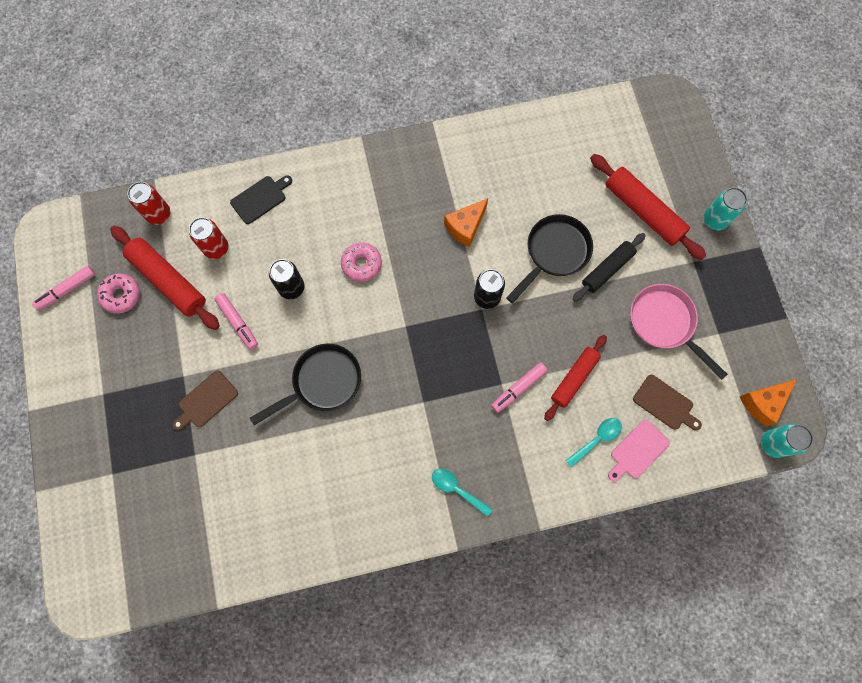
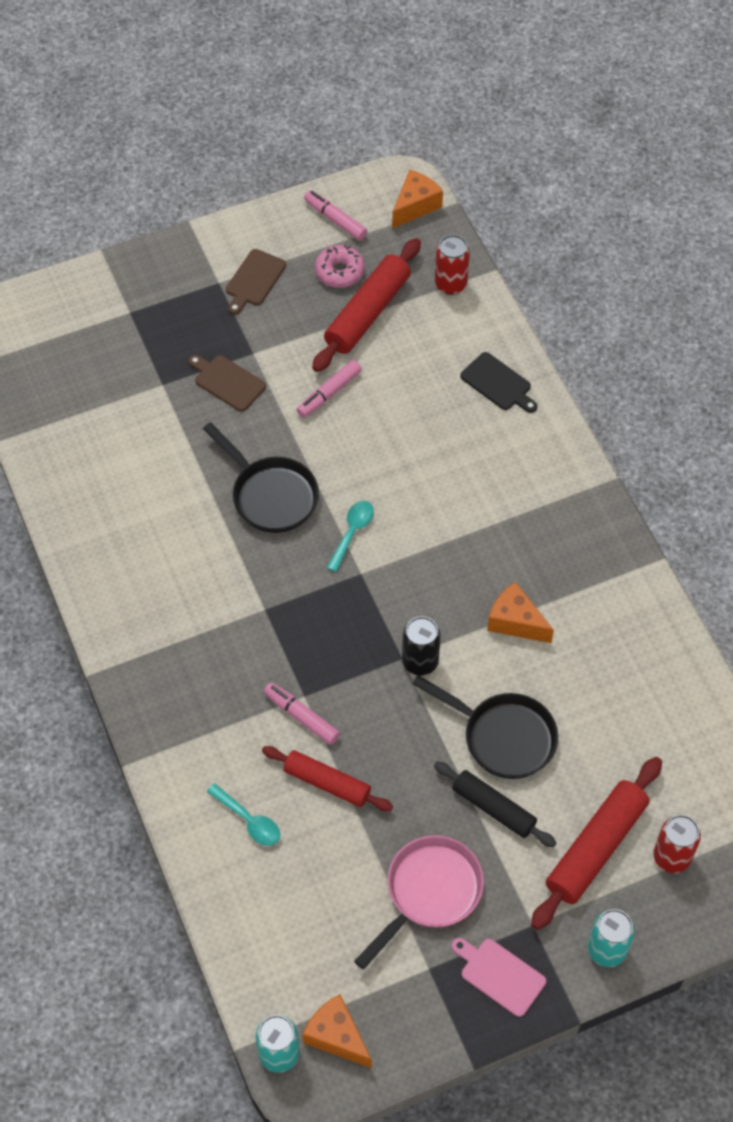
camera: 80 degrees right, 15 degrees down
(73, 226) = (415, 206): none -> orange cheese
(216, 248) = (420, 352): red can -> red can (671, 857)
(291, 288) = (386, 440): black can -> none
(361, 264) = (434, 510): pink donut -> none
(457, 489) = (160, 663): turquoise spoon -> turquoise spoon (352, 532)
(637, 450) = (241, 874): pink cutting board -> pink cutting board (500, 975)
(665, 403) = (312, 903): brown cutting board -> brown cutting board (254, 280)

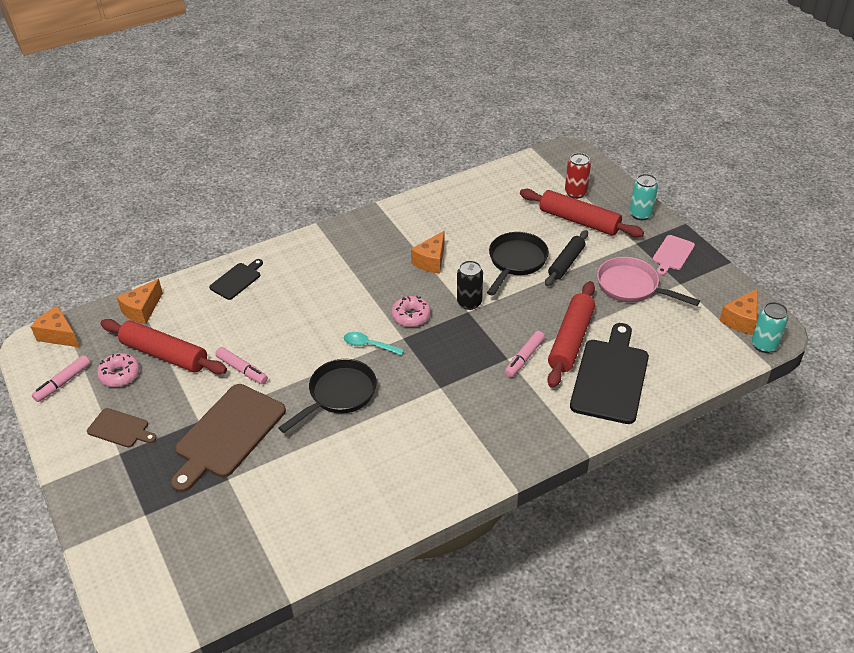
camera: 95 degrees left, 15 degrees down
(227, 382) = (228, 434): brown cutting board -> brown cutting board, size x1.92
(249, 820) = (610, 377): turquoise spoon -> black cutting board
(327, 783) = (571, 340): red rolling pin -> red rolling pin, size x1.51
(402, 586) = (411, 316): none -> pink donut
(450, 284) = (142, 310): red can -> orange cheese

